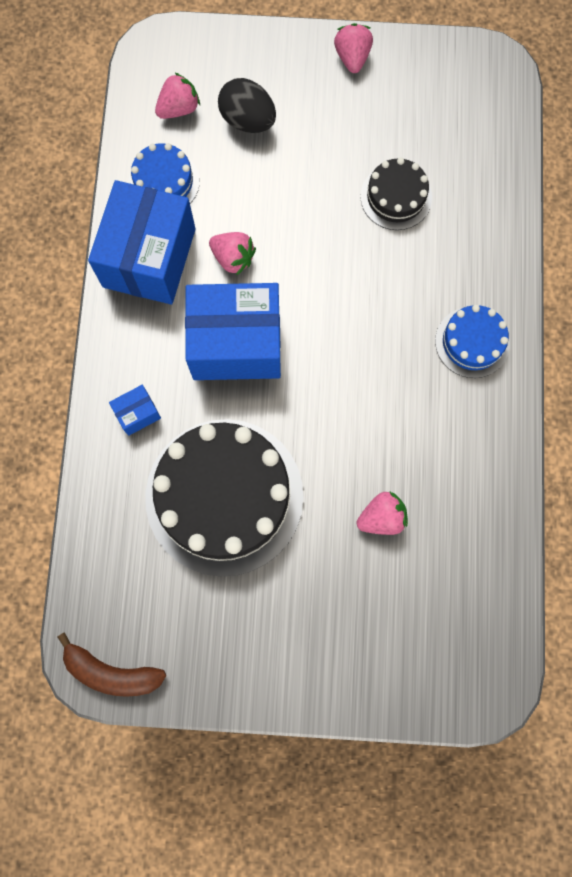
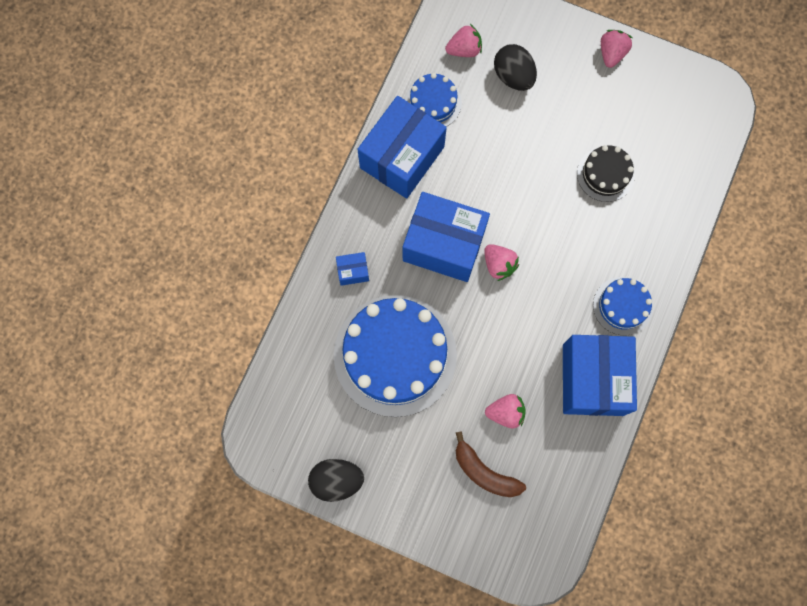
camera: 20 degrees right, 0 degrees up
(111, 672) = (270, 452): brown banana -> brown banana (484, 472)
(207, 675) = (337, 480): none -> black egg
(224, 496) = (395, 355): black cake -> blue cake
(233, 258) = (464, 179): pink strawberry -> pink strawberry (499, 265)
(470, 441) = (593, 379): none -> blue box

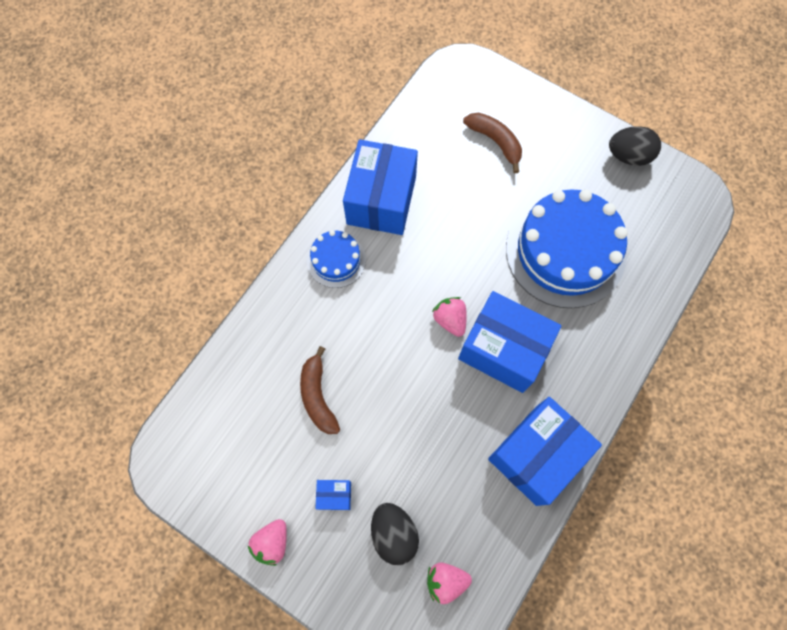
camera: 170 degrees left, 5 degrees down
(353, 271) = (600, 338): blue box -> blue box (334, 495)
(433, 103) = (493, 516): blue cake -> none
(505, 412) = (468, 185): pink strawberry -> none
(605, 174) = (318, 396): black cake -> brown banana

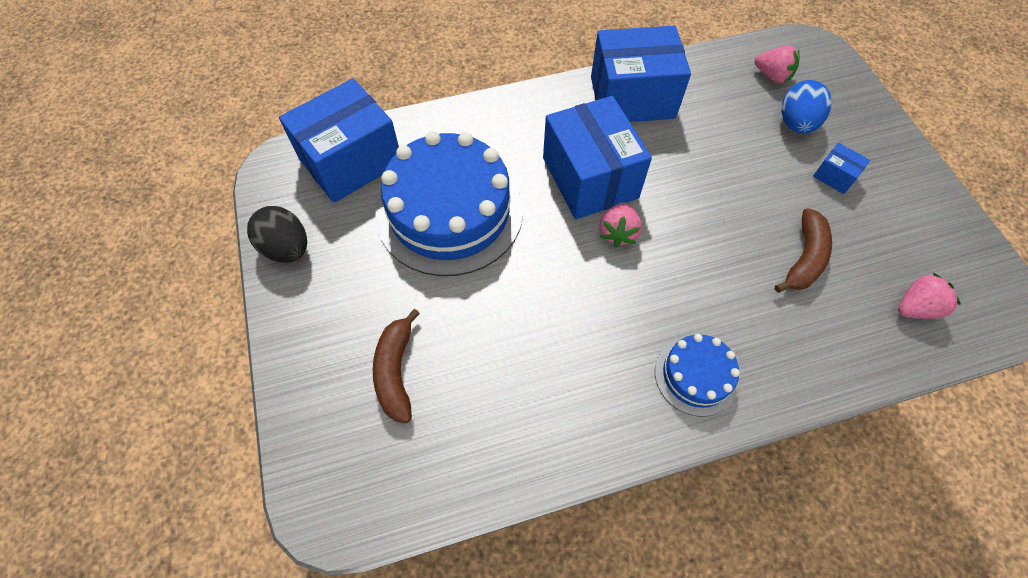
camera: 140 degrees left, 10 degrees down
(272, 542) = (915, 180): pink strawberry -> pink strawberry (915, 308)
(381, 200) = (589, 406): blue box -> blue box (351, 161)
(394, 533) = (796, 123): black egg -> blue egg

